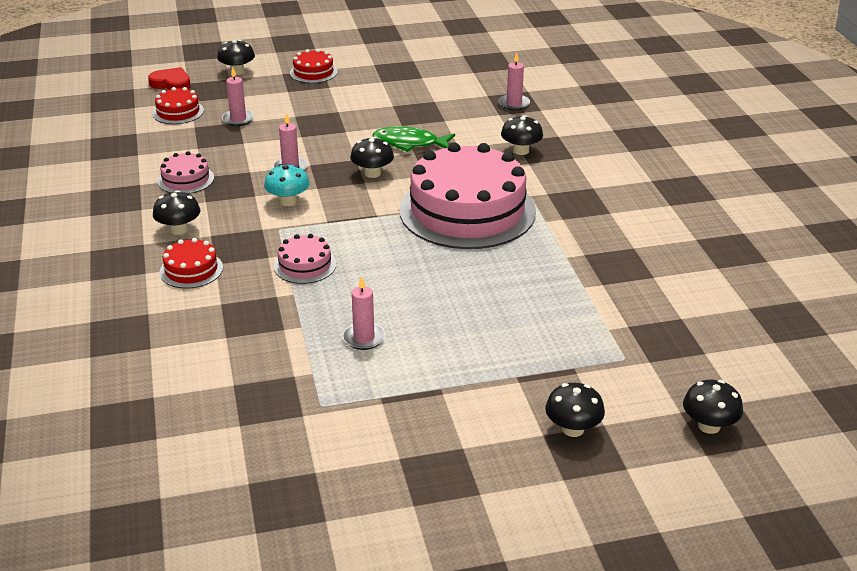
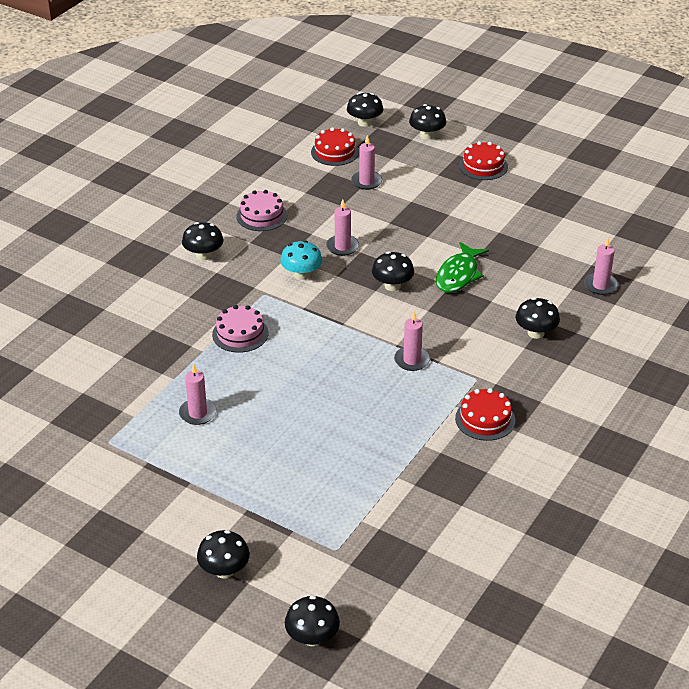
camera: 45 degrees right, 5 degrees up
(171, 84) = (364, 122): red heart -> black mushroom
(191, 270) = (169, 292): red cake -> red cake (485, 419)
(409, 143) = (458, 275): green fish -> green fish turned 120 degrees counterclockwise
(467, 211) = (412, 360): pink cake -> pink candle

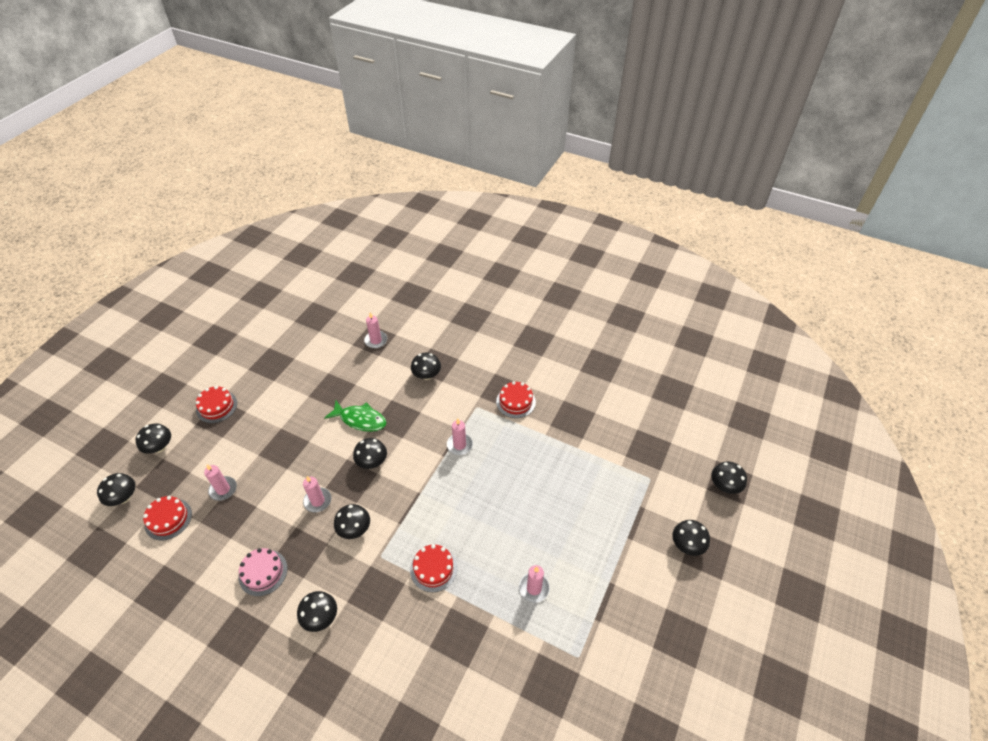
camera: 95 degrees left, 10 degrees up
(240, 334) = (433, 568): pink cake -> red cake
(301, 274) = (354, 529): turquoise mushroom -> black mushroom

